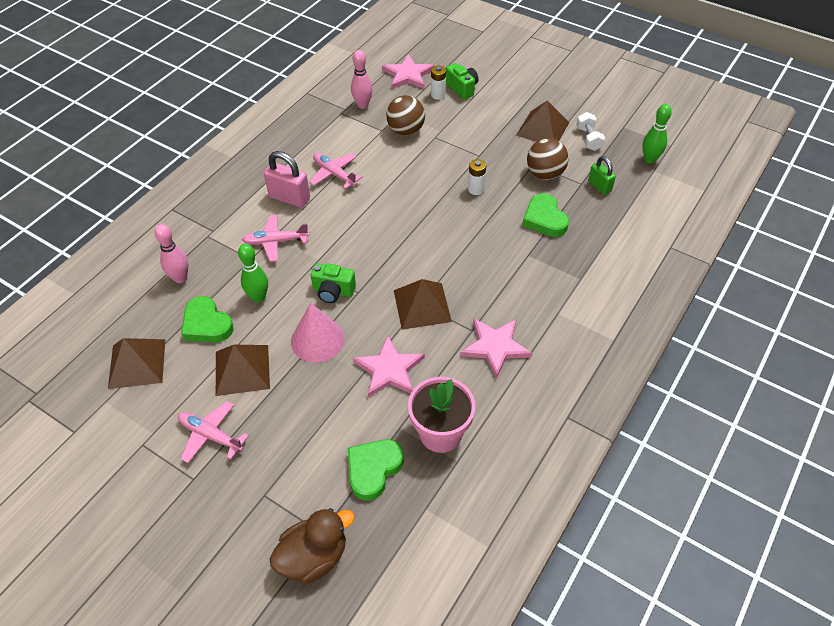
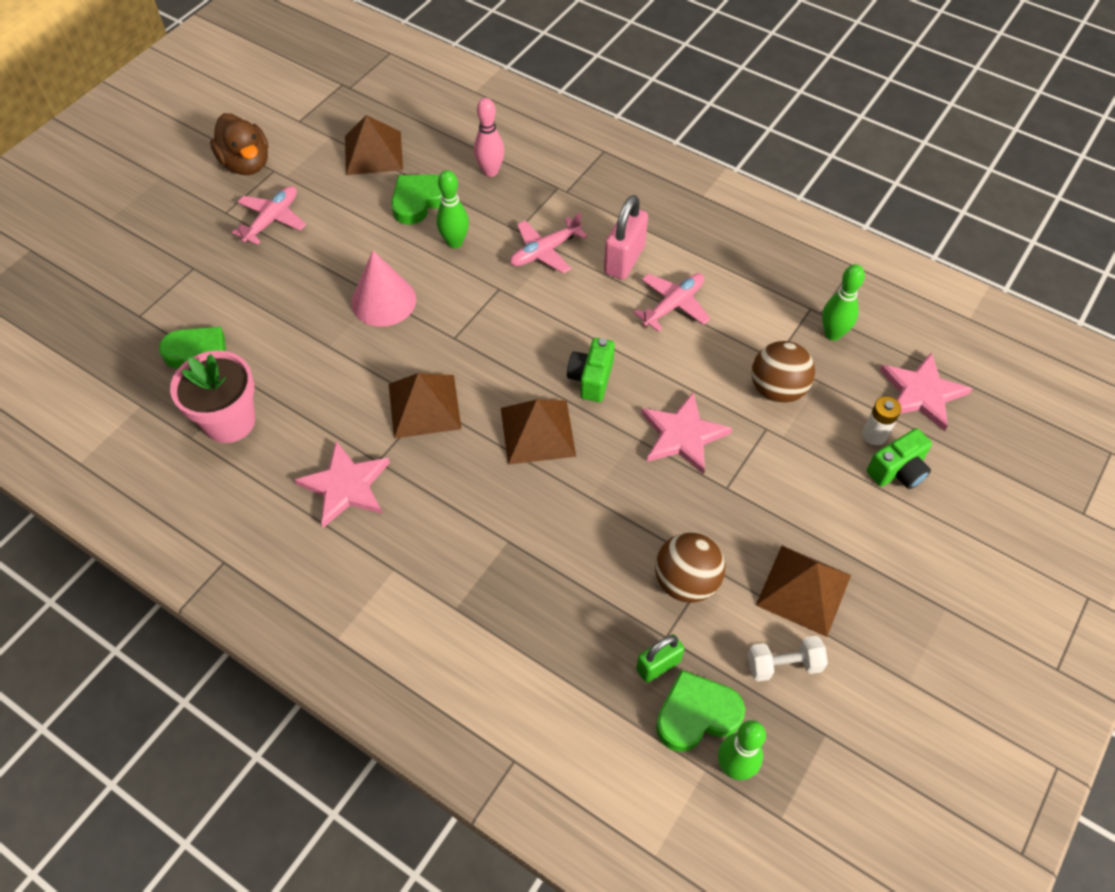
camera: 90 degrees right, 5 degrees up
(242, 370) = (351, 237): brown pyramid -> brown pyramid (537, 431)
(275, 242) = (545, 251): pink plane -> pink plane turned 120 degrees counterclockwise
(314, 557) = (114, 311): brown duck -> brown duck (246, 164)
(333, 291) = (457, 312): green camera -> green camera (591, 379)
(362, 105) = (833, 334): pink bowling pin -> green bowling pin
(389, 370) = (329, 371): pink star -> pink star (682, 435)
(476, 189) = (646, 479): white battery -> none
(544, 219) = (581, 570): green heart -> green heart (696, 714)

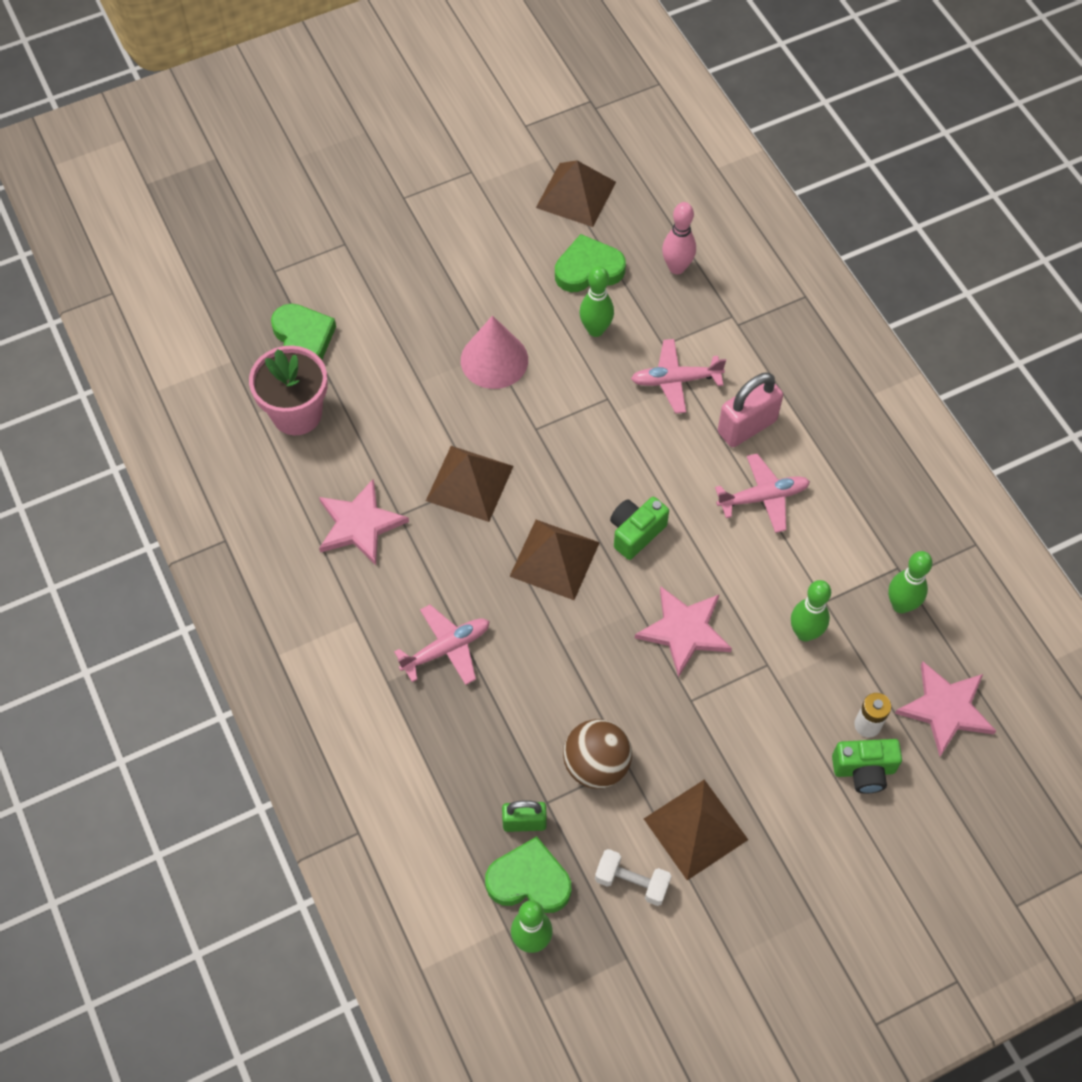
camera: 30 degrees right, 5 degrees up
(246, 164) = (450, 153): brown duck -> none
(272, 220) = (441, 226): pink plane -> pink plane (446, 649)
(777, 390) = (805, 633): brown ball -> green bowling pin

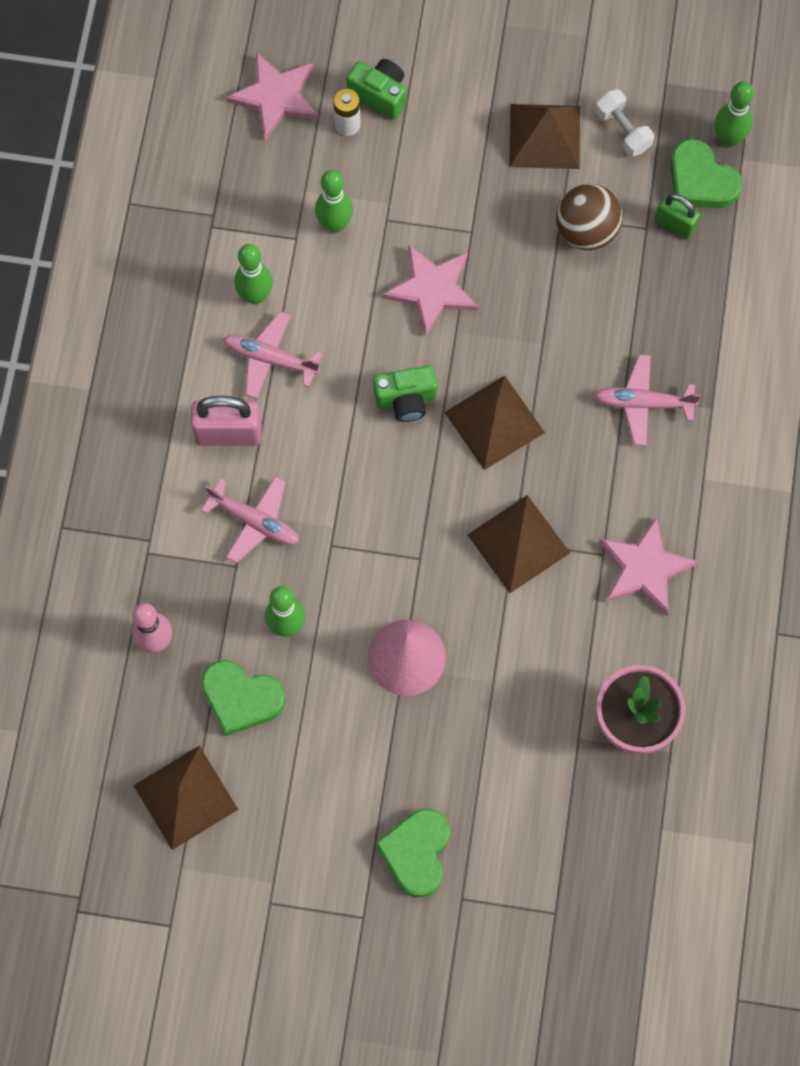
camera: 145 degrees left, 10 degrees up
(303, 338) = (575, 808): green heart -> green heart (416, 852)
(901, 605) = (237, 195): green bowling pin -> green bowling pin (255, 295)

